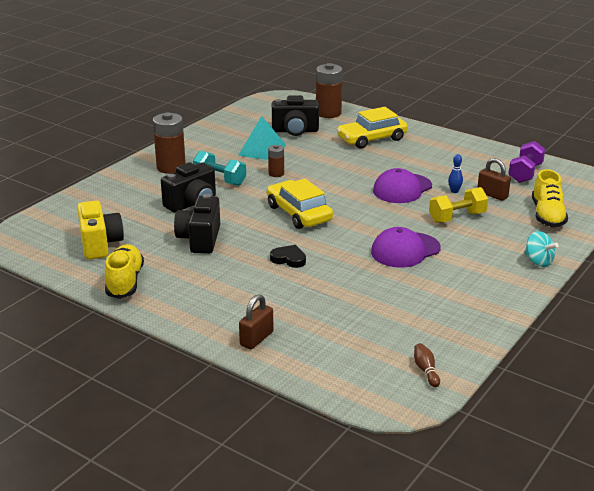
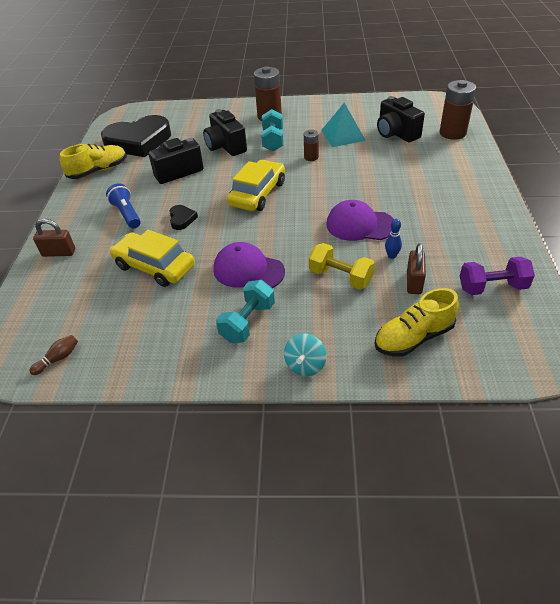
camera: 60 degrees right, 15 degrees up
(100, 244) = (139, 141): yellow camera -> black heart
(192, 203) = (226, 146): black camera -> black camera turned 45 degrees clockwise
(238, 285) = (127, 214): none -> blue flashlight
(372, 139) = (435, 172): yellow car -> yellow car (154, 266)
(469, 269) = (248, 322): none -> turquoise dumbbell

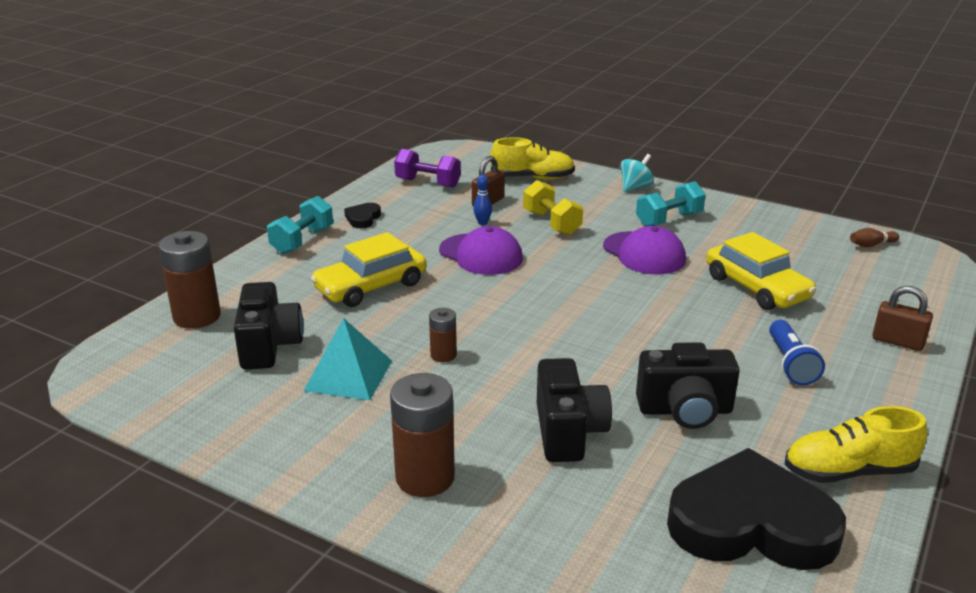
camera: 155 degrees left, 15 degrees down
(182, 219) = (704, 329): black heart -> black heart (363, 218)
(258, 194) = (573, 328): yellow car -> yellow car (371, 286)
(273, 141) = (473, 411): turquoise dumbbell -> turquoise dumbbell (302, 240)

